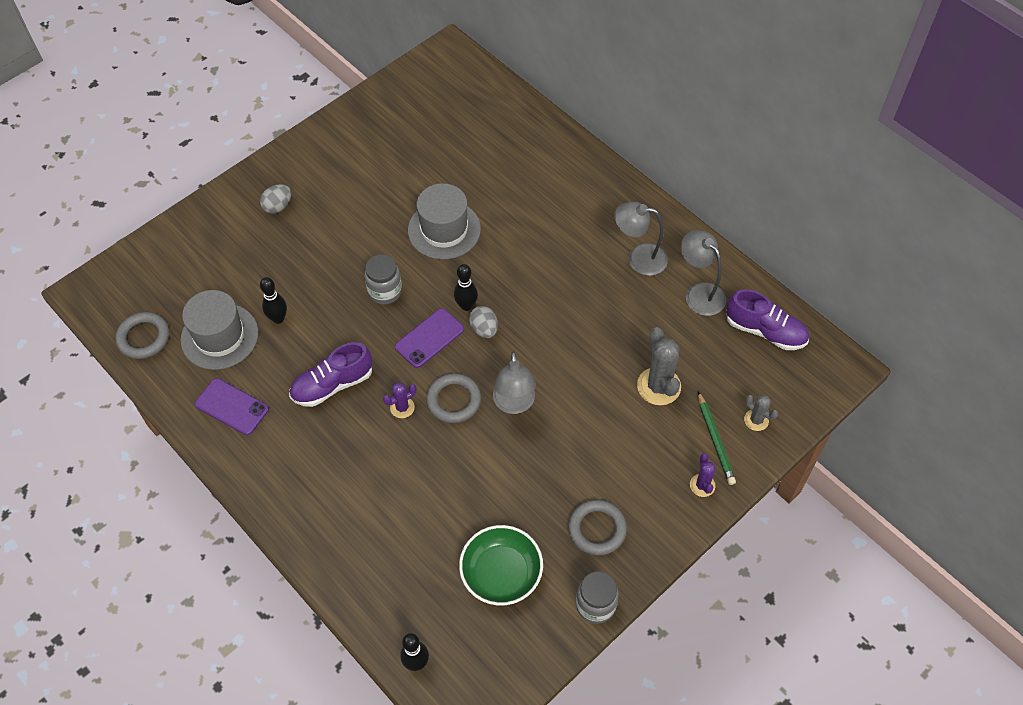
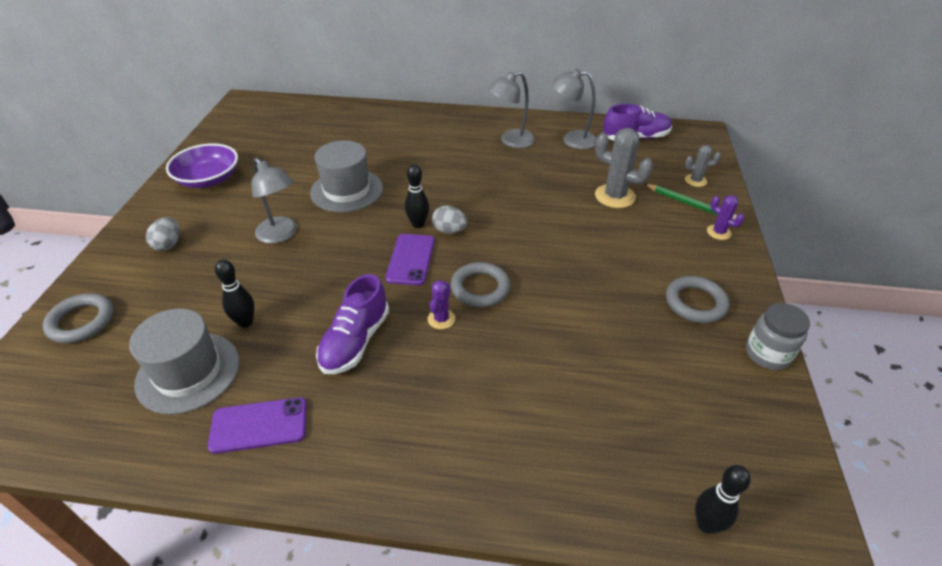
camera: 40 degrees left, 15 degrees down
(143, 338) = (85, 427): grey ring -> grey ring (81, 321)
(351, 147) = (208, 179): none -> purple bowl
(385, 291) = (336, 250): grey jar -> none
(501, 573) = (673, 385): green bowl -> none
(514, 404) = (531, 262): grey lamp -> grey lamp (281, 235)

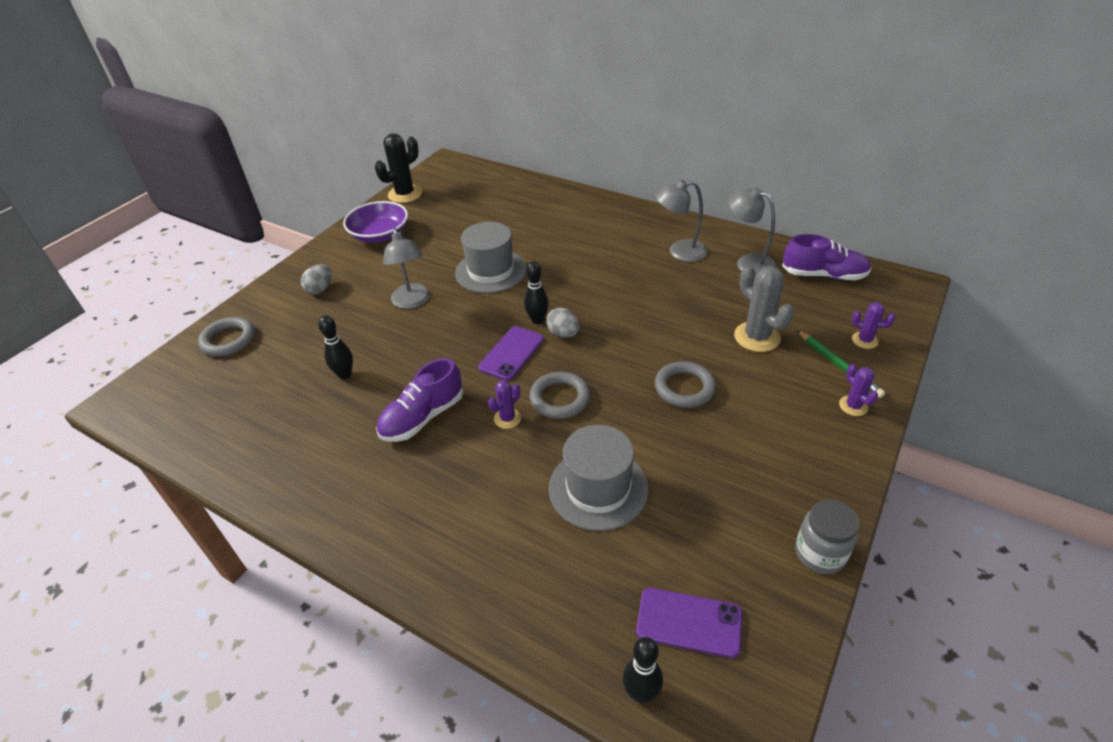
camera: 25 degrees right, 0 degrees up
(188, 372) = (282, 405): grey hat -> grey hat (598, 488)
(215, 137) = (405, 194): none -> black cactus
(259, 425) = (311, 466): purple phone -> purple phone (689, 622)
(695, 180) = (865, 340): grey cactus -> purple cactus
(695, 303) = (773, 475): grey ring -> grey ring (684, 388)

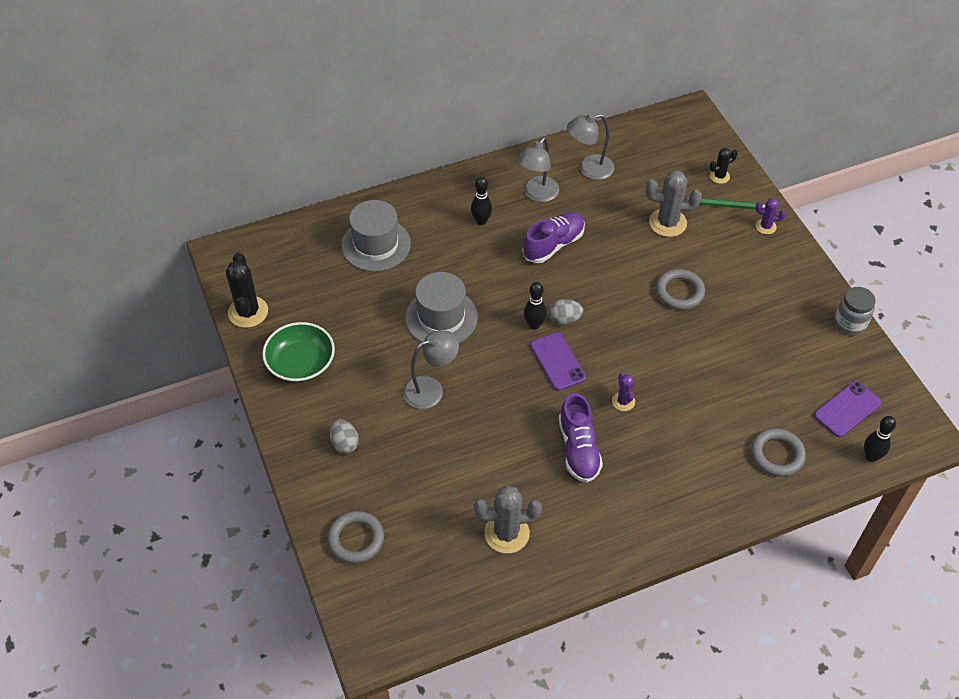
camera: 55 degrees left, 10 degrees up
(289, 420) = (506, 533): none -> grey cactus
(345, 375) = (484, 475): black bowling pin -> black bowling pin (481, 221)
(380, 235) = (301, 363): purple bowl -> green bowl
(412, 302) = (431, 389): grey lamp -> grey lamp turned 45 degrees counterclockwise
(560, 398) = (630, 362): grey ring -> grey ring (777, 455)
(598, 488) = (725, 390): grey hat -> grey hat (376, 245)
(824, 275) = (641, 143): purple shoe -> purple shoe (553, 244)
(865, 340) = (719, 176): purple cactus -> black cactus

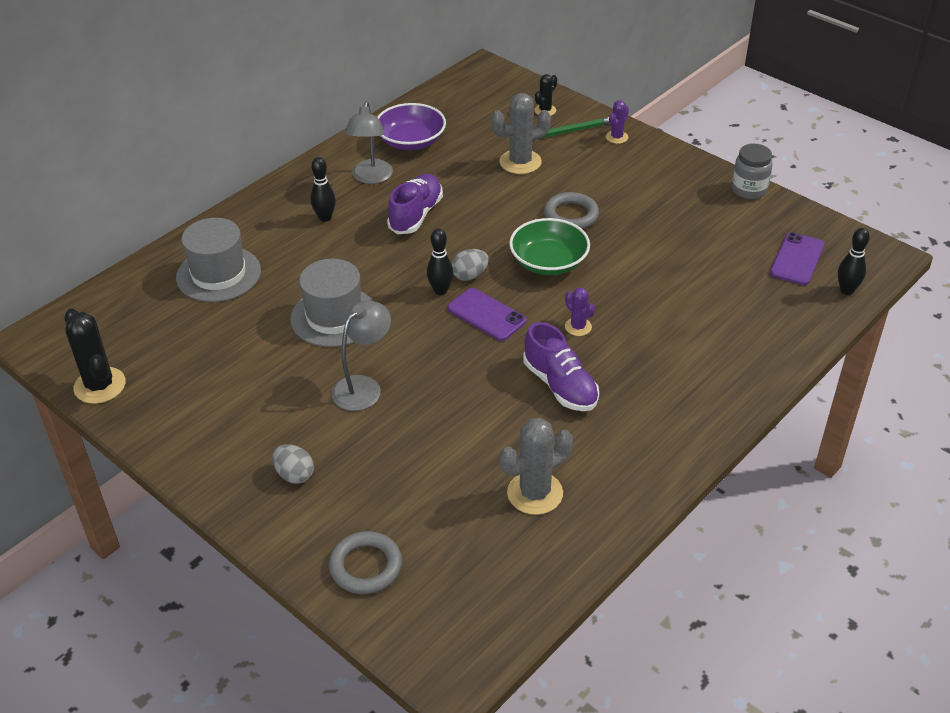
camera: 25 degrees left, 10 degrees down
(301, 363) = (195, 414): green bowl -> green bowl (548, 262)
(589, 169) = (411, 141): grey lamp -> purple bowl
(765, 226) = (617, 137): purple cactus -> purple cactus turned 45 degrees counterclockwise
(777, 455) = (760, 320): grey ring -> none

